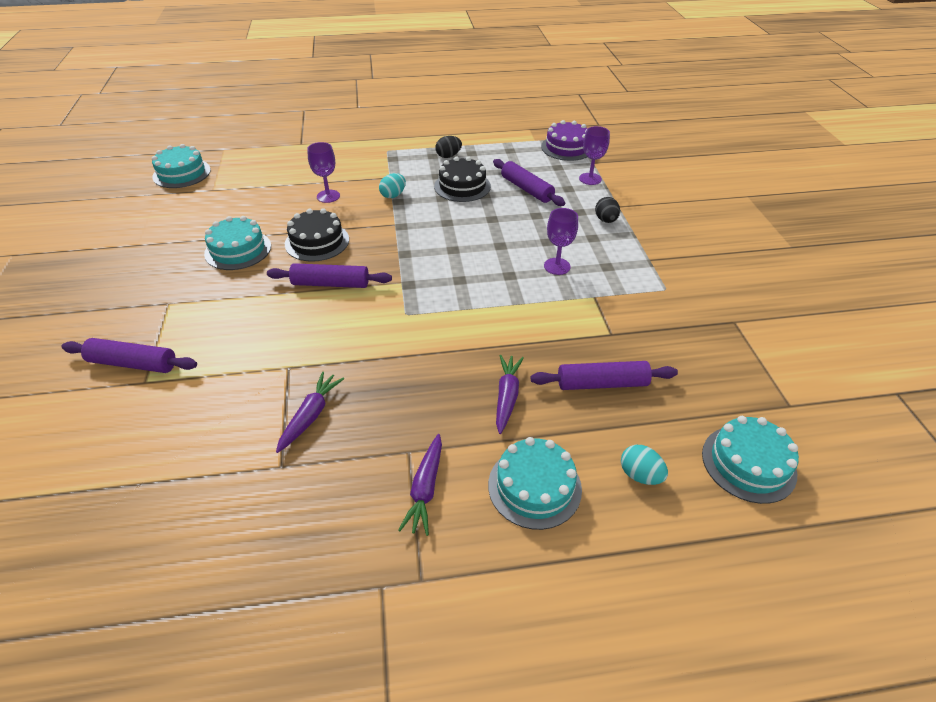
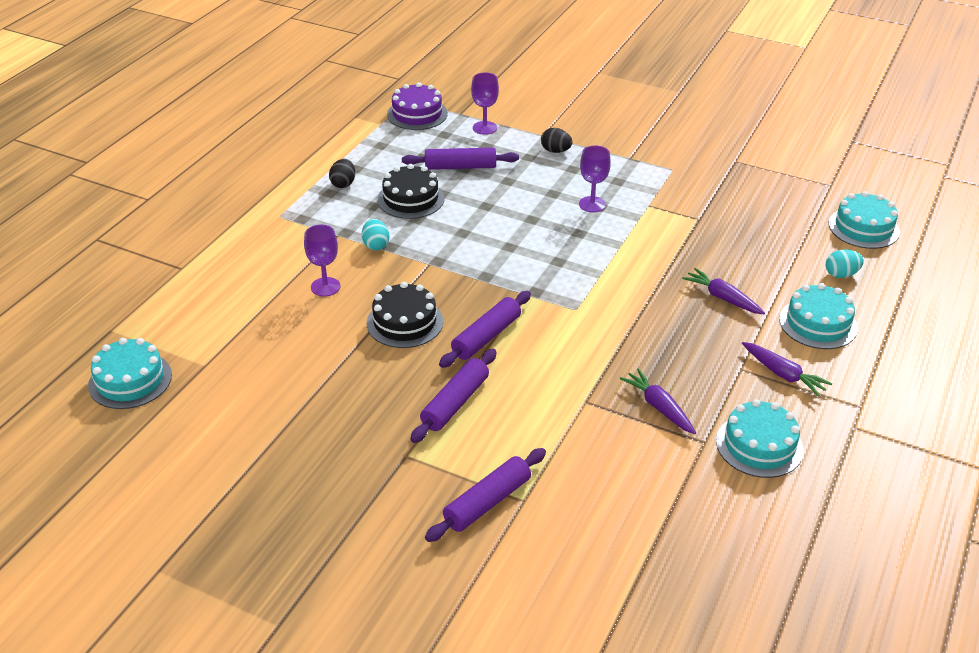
camera: 55 degrees left, 5 degrees down
(238, 250) = (359, 380): turquoise cake -> turquoise cake (759, 445)
(602, 383) = (746, 248): purple rolling pin -> purple rolling pin (455, 403)

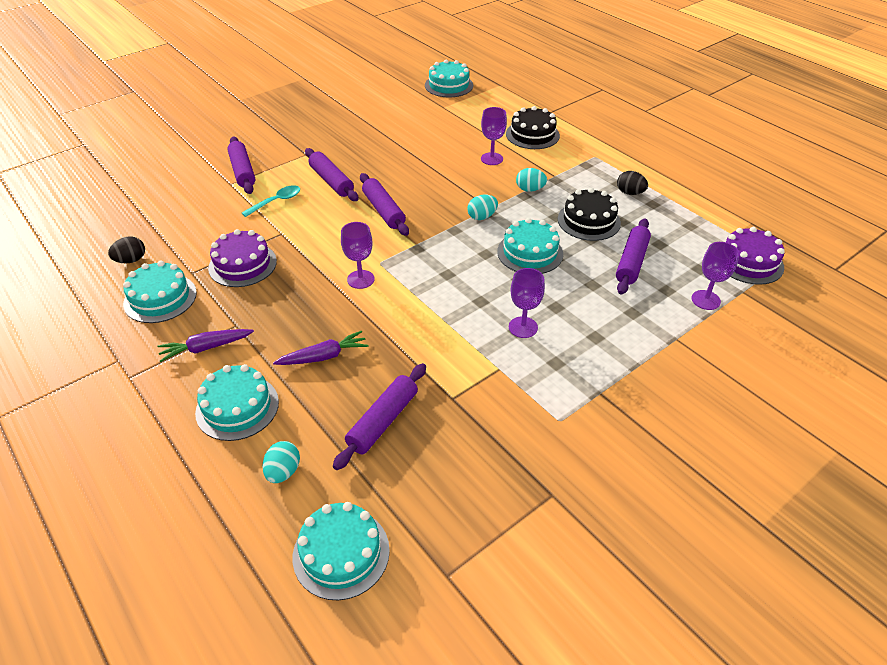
camera: 115 degrees right, 5 degrees up
(405, 322) = (427, 181): black cake -> black cake (532, 135)
(449, 264) = (482, 217): none -> turquoise egg
(488, 222) = (530, 253): none -> turquoise cake
(530, 434) = (276, 201): none -> turquoise spoon
(555, 151) = (638, 337): black egg -> black egg (131, 260)
(610, 312) = (360, 279): none -> purple goblet
(659, 407) = (242, 264): purple carrot -> purple cake
(752, 244) = (383, 421): none -> purple rolling pin

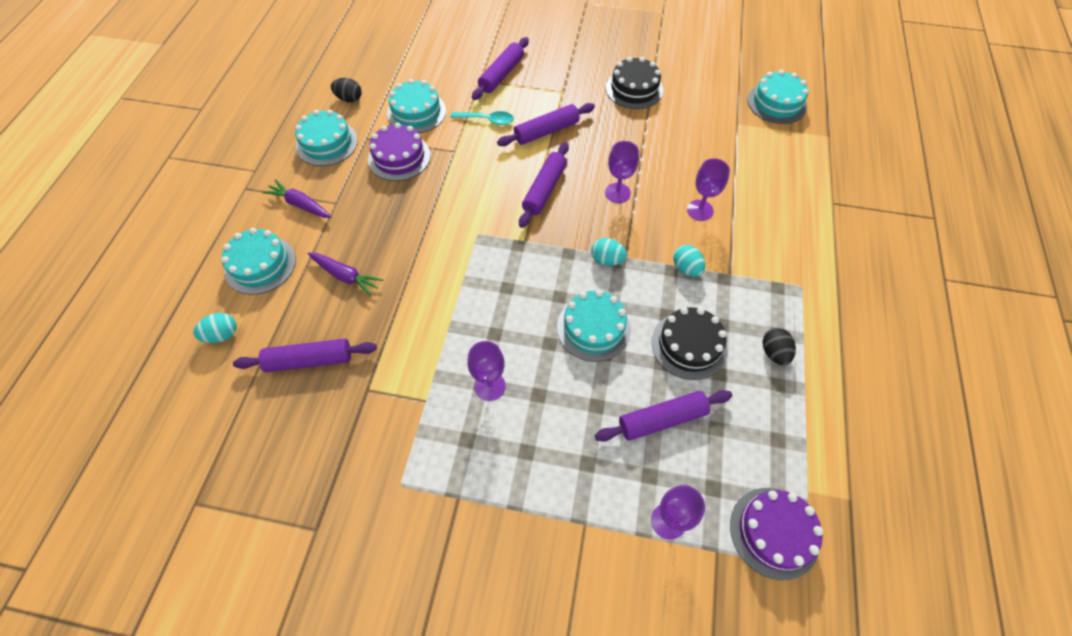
camera: 50 degrees right, 15 degrees up
(331, 181) = (546, 131): purple rolling pin -> purple rolling pin turned 45 degrees clockwise
(341, 553) = (175, 421): turquoise cake -> turquoise cake (416, 112)
(360, 279) = (447, 236): purple goblet -> purple goblet (617, 193)
(532, 135) = (776, 214): black cake -> black cake (634, 89)

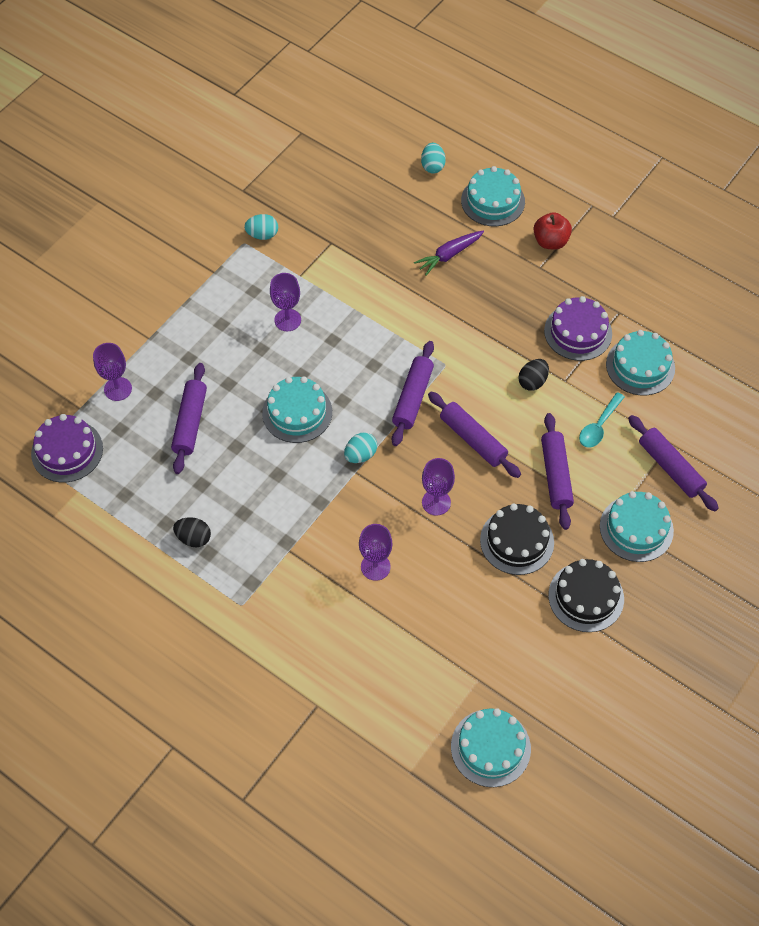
camera: 115 degrees right, 0 degrees up
(300, 205) = (550, 241): purple carrot -> red apple
(309, 360) = (378, 214): purple rolling pin -> purple rolling pin (412, 398)
(327, 143) = (626, 279): turquoise cake -> turquoise cake (636, 528)
(349, 99) = (688, 313): black egg -> black egg (532, 381)
(686, 268) = (315, 516): turquoise egg -> turquoise egg (262, 235)
(689, 345) = (239, 476): black cake -> black cake (517, 541)

